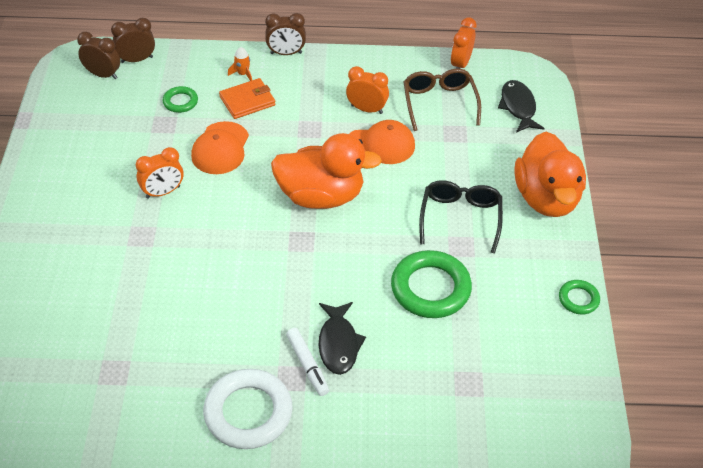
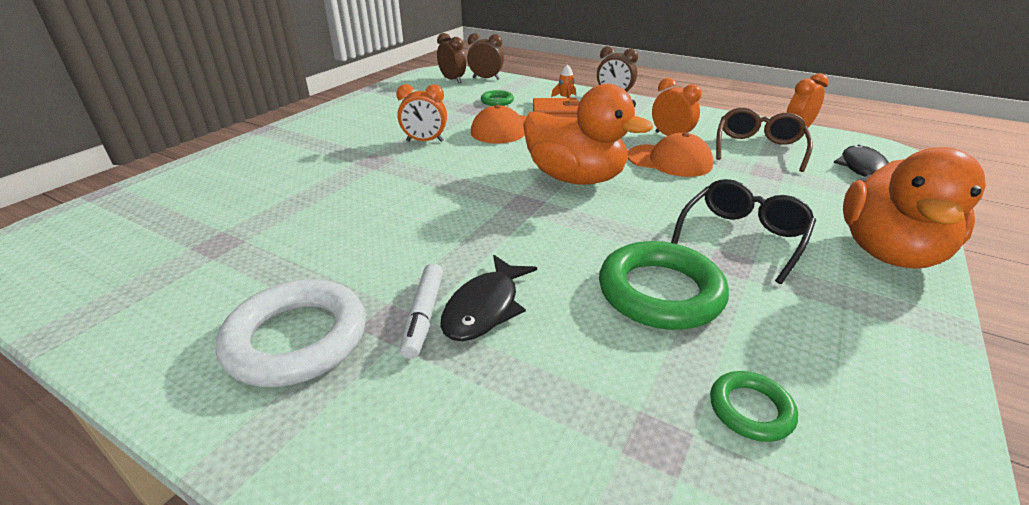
camera: 30 degrees right, 15 degrees down
(578, 299) = (932, 390): green ring -> green ring (750, 409)

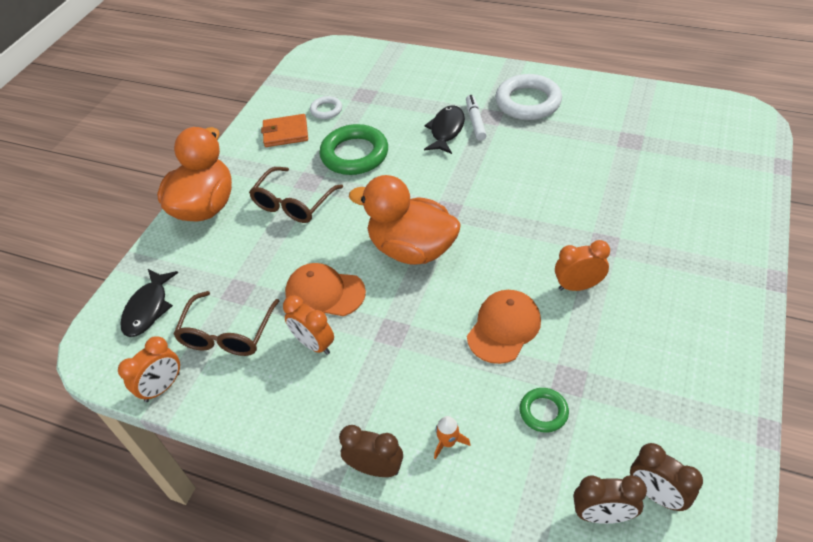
camera: 175 degrees right, 15 degrees up
(555, 111) = (454, 392): orange wallet -> orange wallet (285, 133)
(742, 237) = (293, 204): black glasses -> brown glasses
(750, 409) = (326, 110): green ring -> white ring

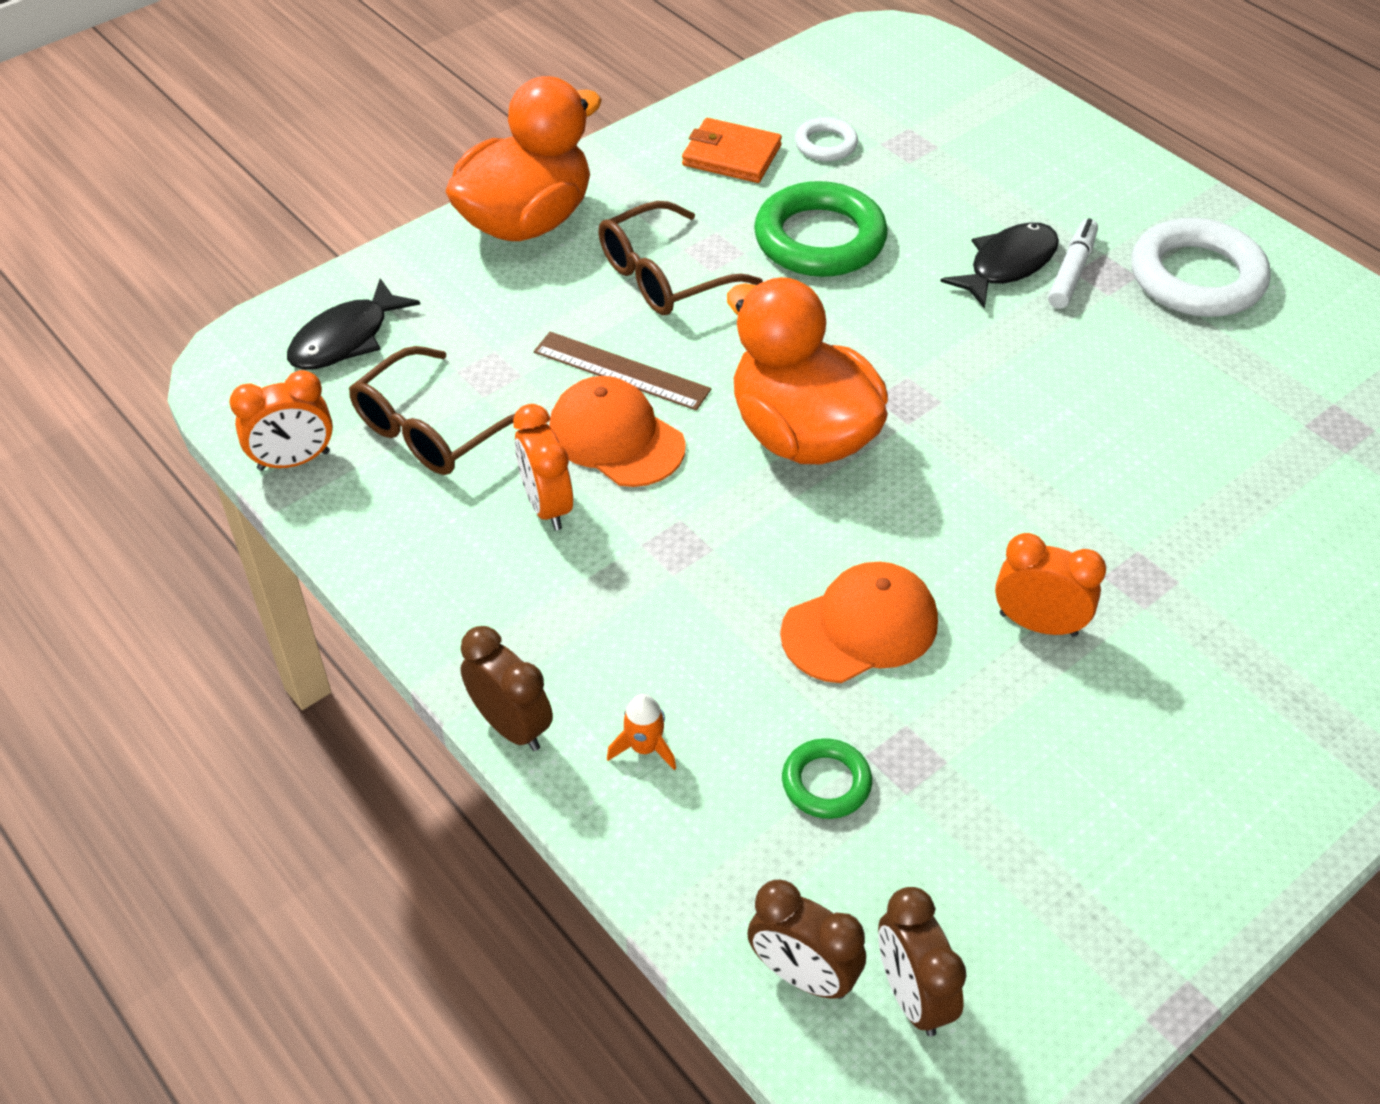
camera: 25 degrees right, 0 degrees up
(304, 259) = (621, 371): none -> brown ruler

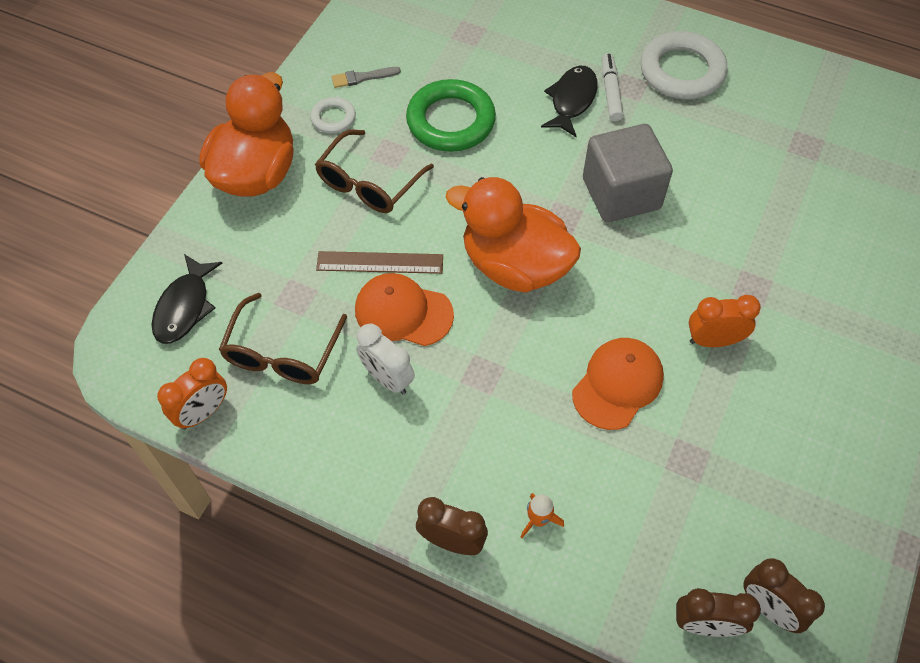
camera: 25 degrees left, 10 degrees up
(547, 506) = (387, 378): orange clock -> white clock
(731, 155) = (362, 77): orange wallet -> grey brush
(825, 144) = (417, 49): white ring -> white ring (333, 118)
(826, 783) = (653, 495): green ring -> none
(1010, 398) = (621, 194): none -> grey cube

